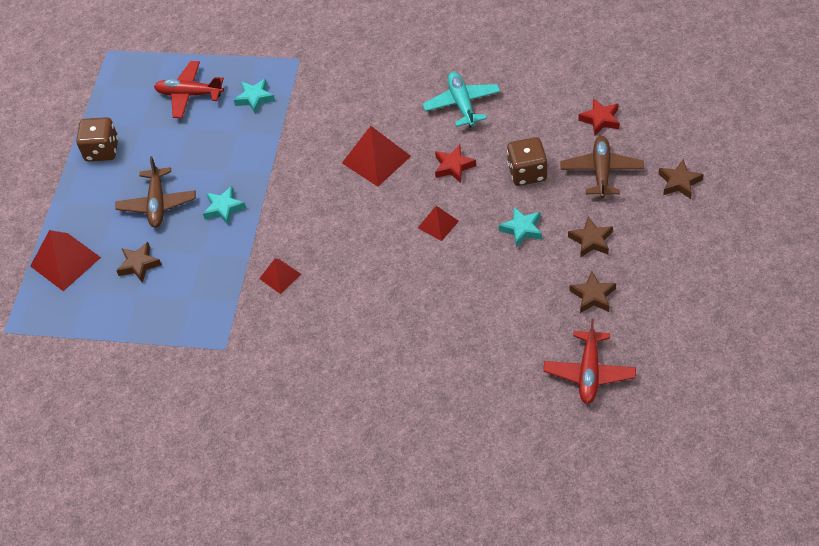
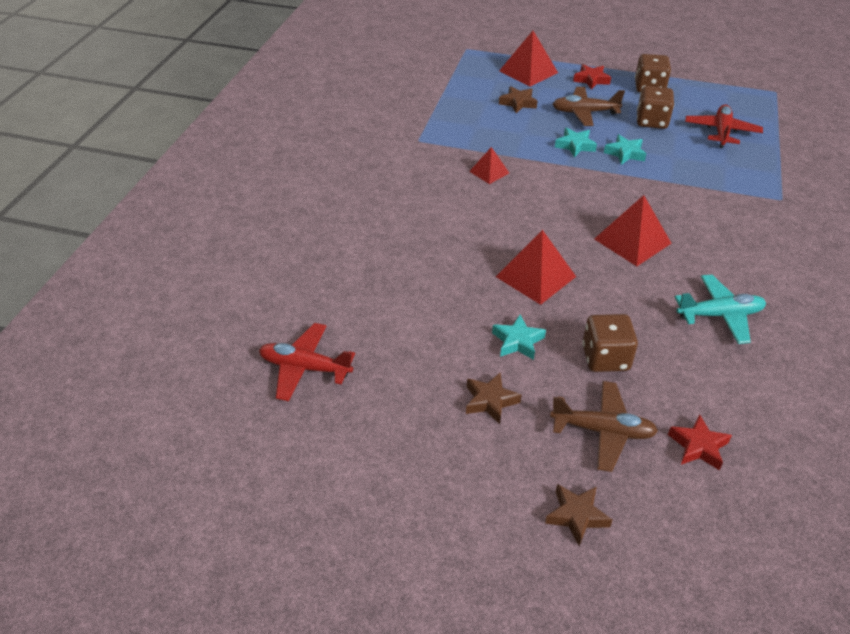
camera: 90 degrees right, 10 degrees down
(172, 148) = (651, 121): none -> brown dice
(255, 98) = (718, 168): turquoise star -> turquoise star (625, 153)
(438, 224) = (535, 276): red pyramid -> red pyramid, size x1.73
(453, 166) = (619, 297): red star -> red star (591, 80)
(593, 296) = (407, 389): brown star -> none

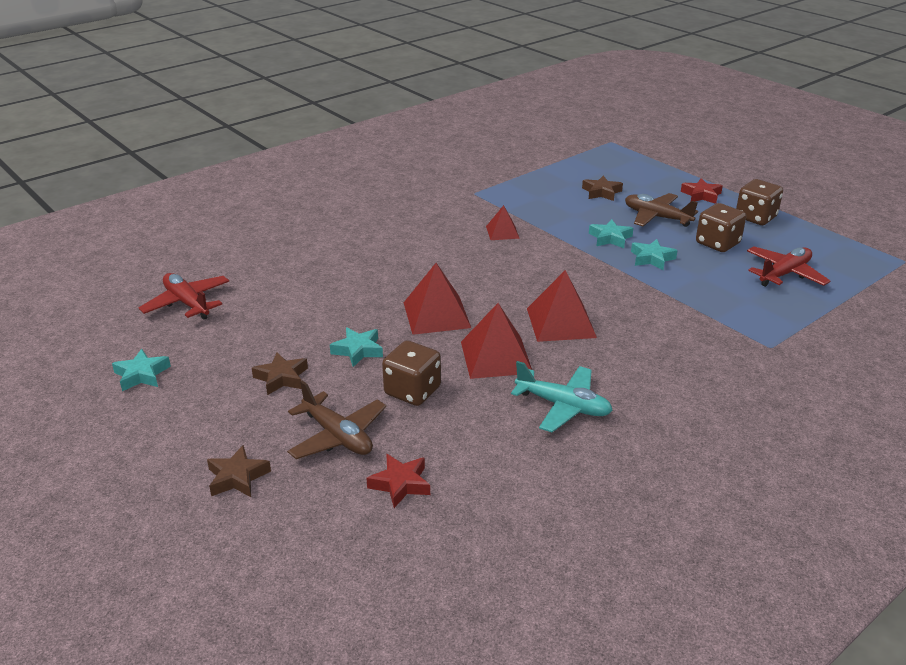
camera: 35 degrees right, 10 degrees down
(362, 466) = (142, 375): none -> turquoise star
(528, 71) = (646, 173): red pyramid -> red pyramid (496, 357)

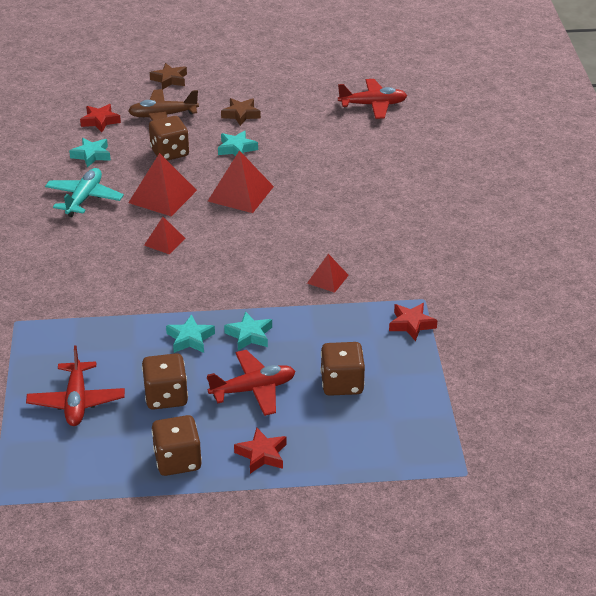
camera: 125 degrees right, 5 degrees up
(142, 375) = (301, 73): turquoise star -> turquoise star (91, 155)
(508, 189) = (411, 324): none -> red star
(561, 322) = (164, 241): red pyramid -> red pyramid, size x0.58
(563, 406) = (84, 198): turquoise plane -> turquoise plane turned 135 degrees clockwise
(601, 192) = (342, 384): brown star -> brown dice
(656, 217) = (253, 389): brown plane -> red plane

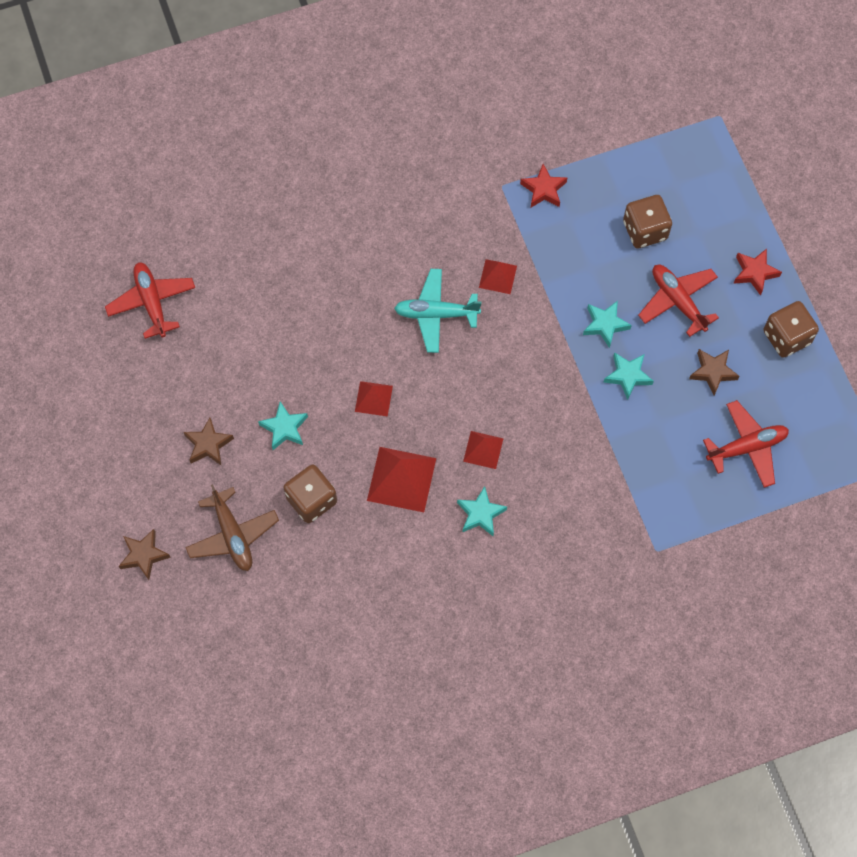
camera: 105 degrees left, 30 degrees up
(84, 198) = (429, 563): turquoise plane -> turquoise plane (436, 314)
(91, 155) = (340, 588): turquoise star -> turquoise star (480, 514)
(100, 121) = (263, 606): red star -> none
(166, 396) = (713, 372): brown dice -> brown star
(240, 193) = (373, 398): red pyramid -> red pyramid, size x0.58

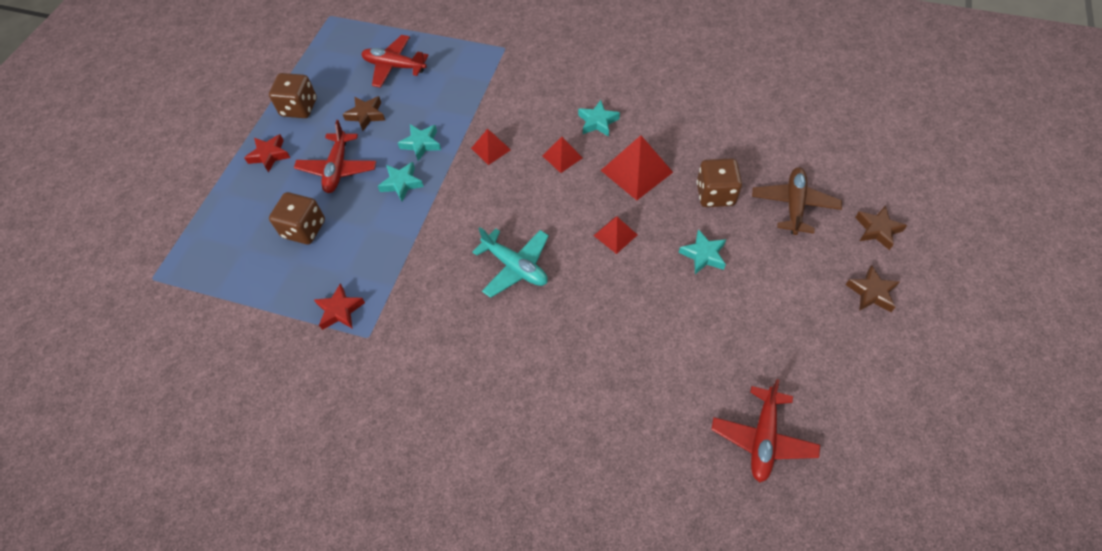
camera: 140 degrees left, 10 degrees down
(208, 444) = (777, 279): brown star -> brown star (871, 292)
(497, 276) = (442, 265): red pyramid -> red pyramid (491, 149)

